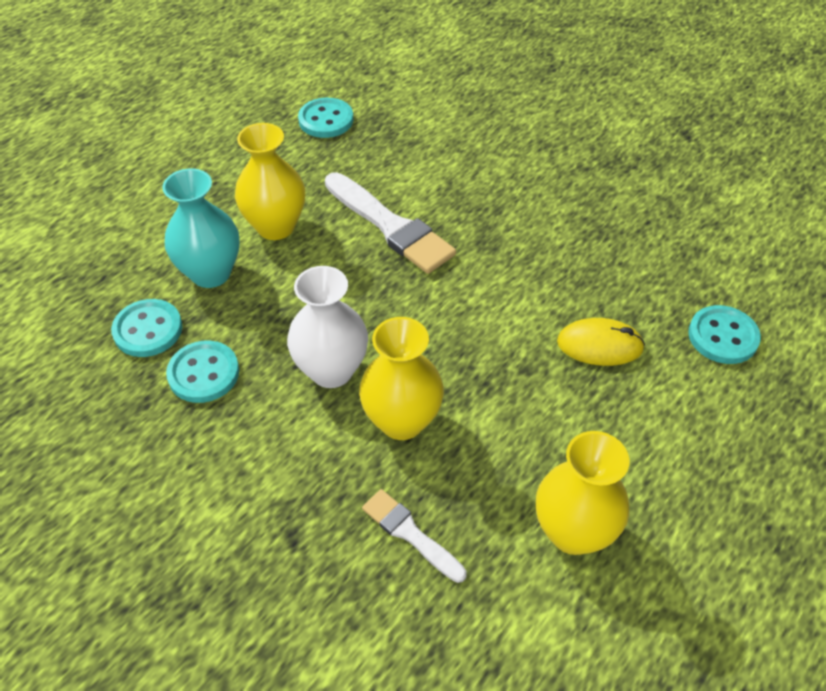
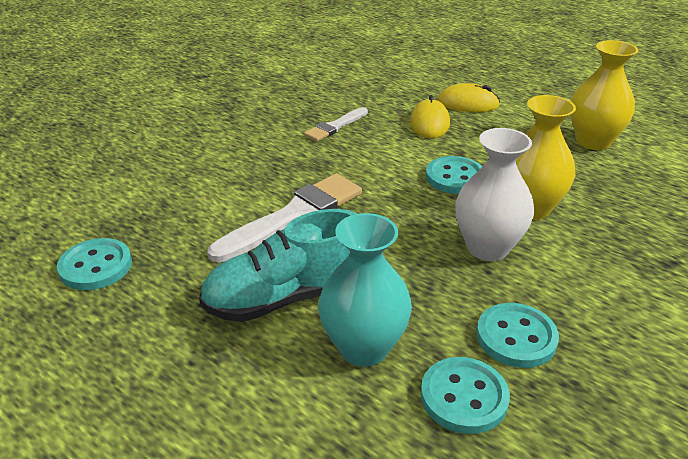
camera: 90 degrees left, 15 degrees down
(276, 226) = (286, 297): yellow vase -> turquoise shoe
(410, 533) = (631, 204): white brush -> white brush (335, 126)
(668, 394) = (468, 103): none -> yellow mouse
(722, 336) = (413, 83): turquoise button -> turquoise button (455, 177)

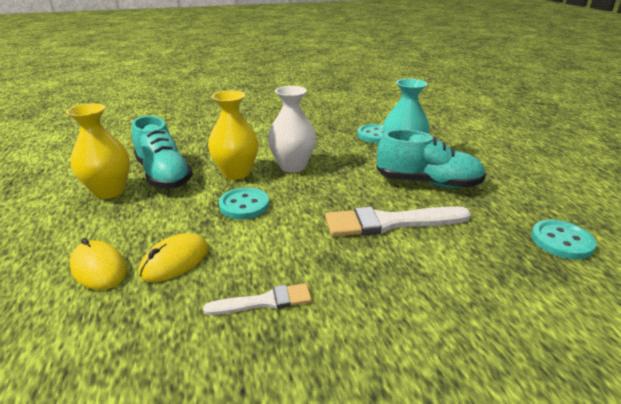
camera: 145 degrees left, 5 degrees down
(516, 337) = (332, 140): turquoise button -> none
(591, 174) = (164, 175): none -> turquoise shoe

